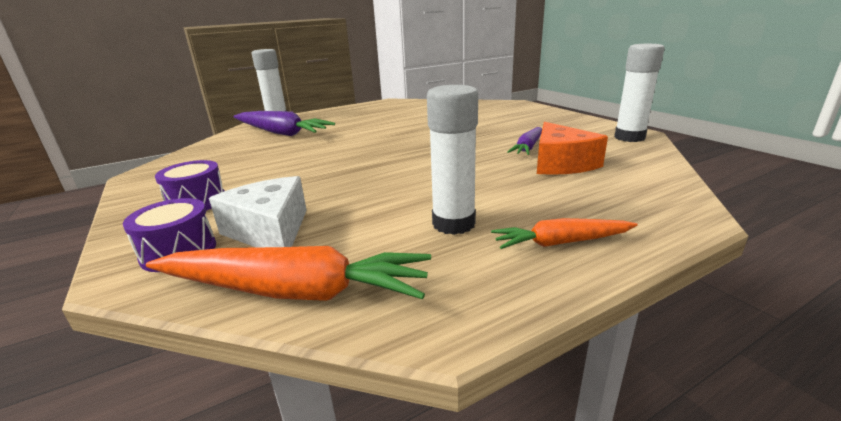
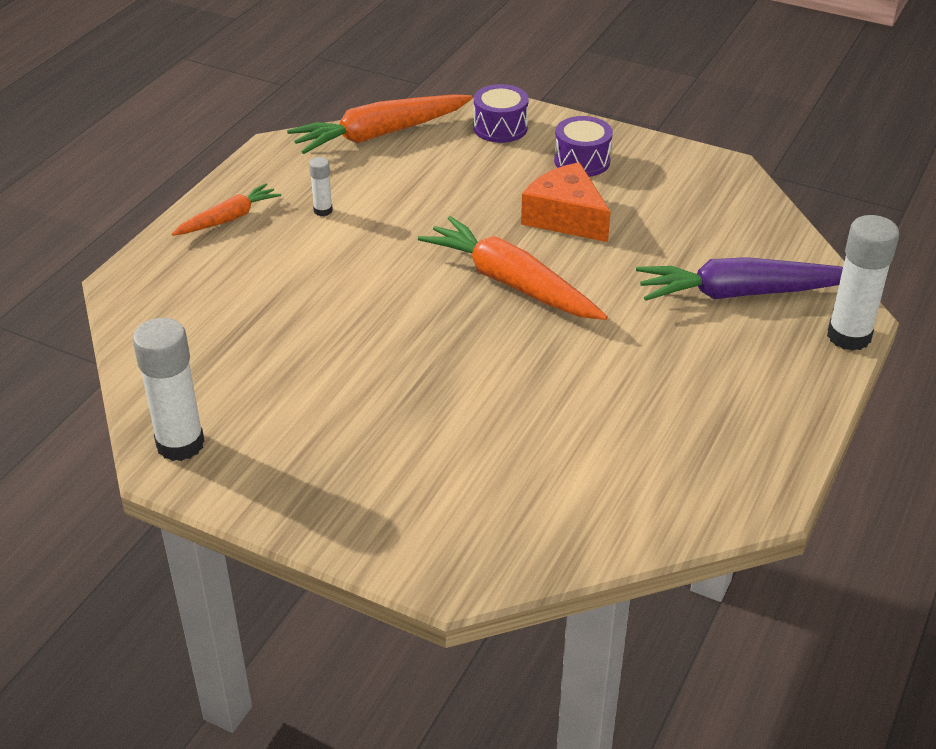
camera: 145 degrees right, 15 degrees up
(270, 230) = (463, 160): white cheese -> none
(376, 155) = (511, 283): none -> orange carrot
(453, 223) = (323, 210): white glue stick -> white glue stick, size x0.48
(528, 147) = (322, 364): purple carrot -> none
(561, 163) = (262, 334): orange cheese -> orange cheese (565, 217)

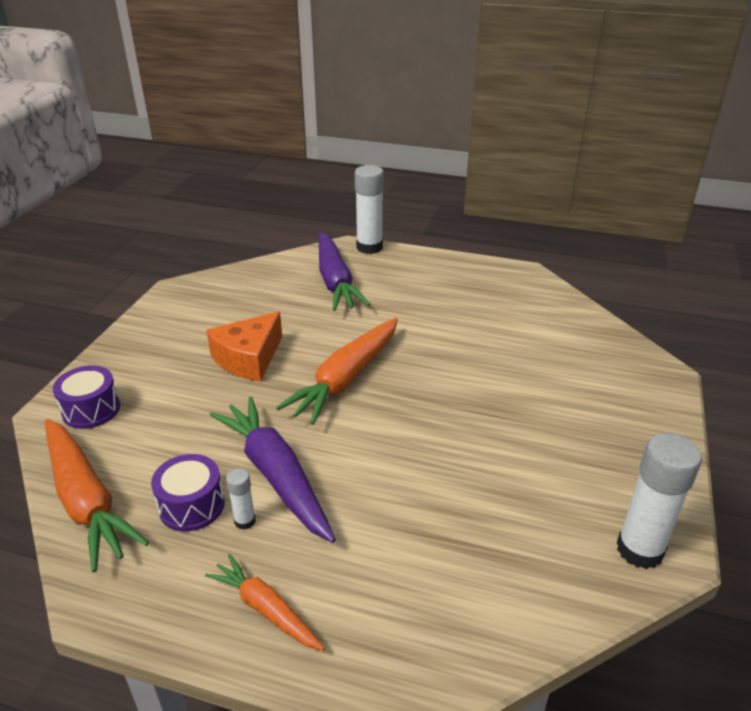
camera: 100 degrees left, 5 degrees down
(372, 229) = (276, 475): none -> purple carrot
(582, 161) = (160, 356): purple drum -> purple drum (192, 505)

